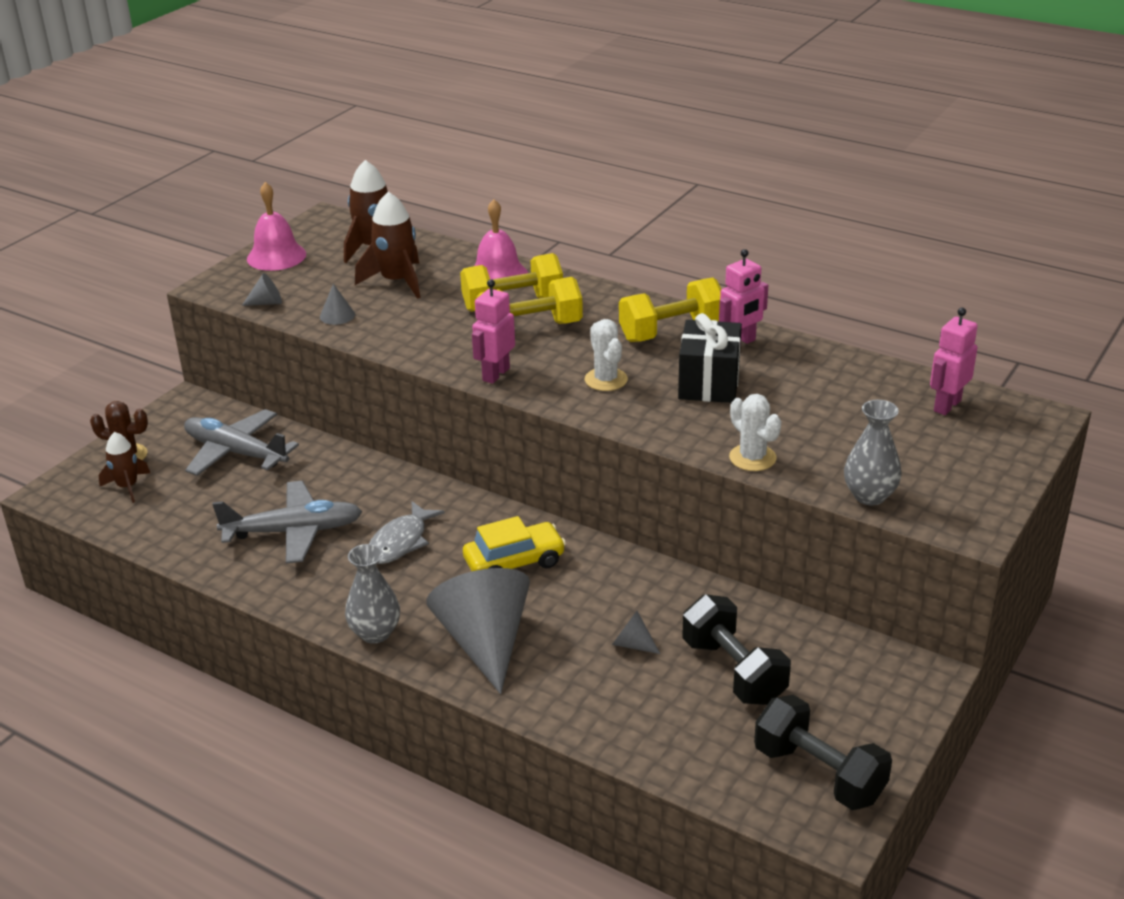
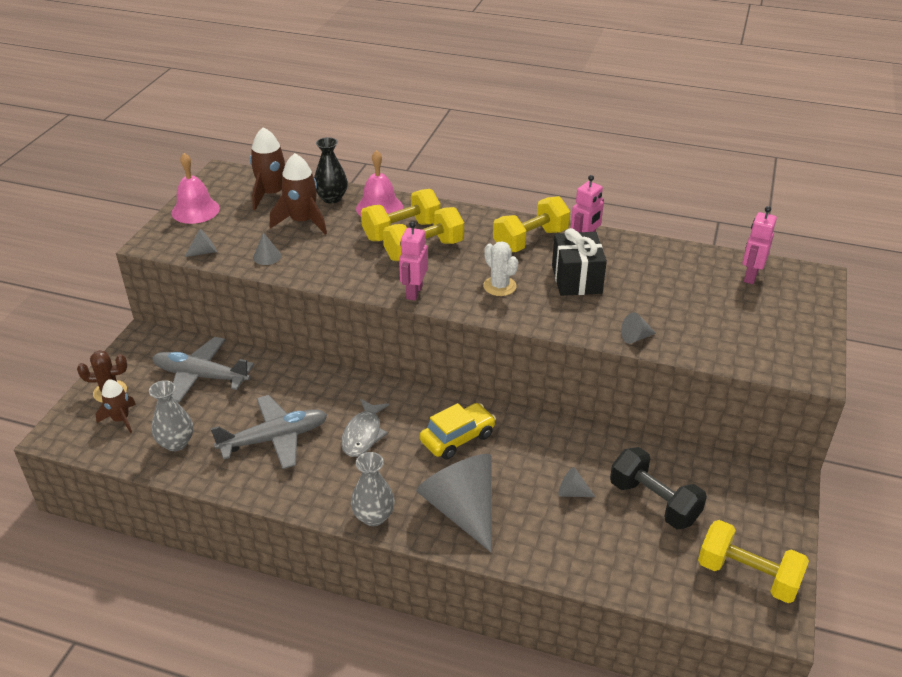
camera: 15 degrees left, 5 degrees up
(444, 259) = (332, 198): none -> black vase
(752, 458) = (635, 337): white cactus -> grey cone
(819, 774) = (747, 575): black dumbbell -> yellow dumbbell
(869, 496) = (731, 357): grey vase -> grey vase (176, 443)

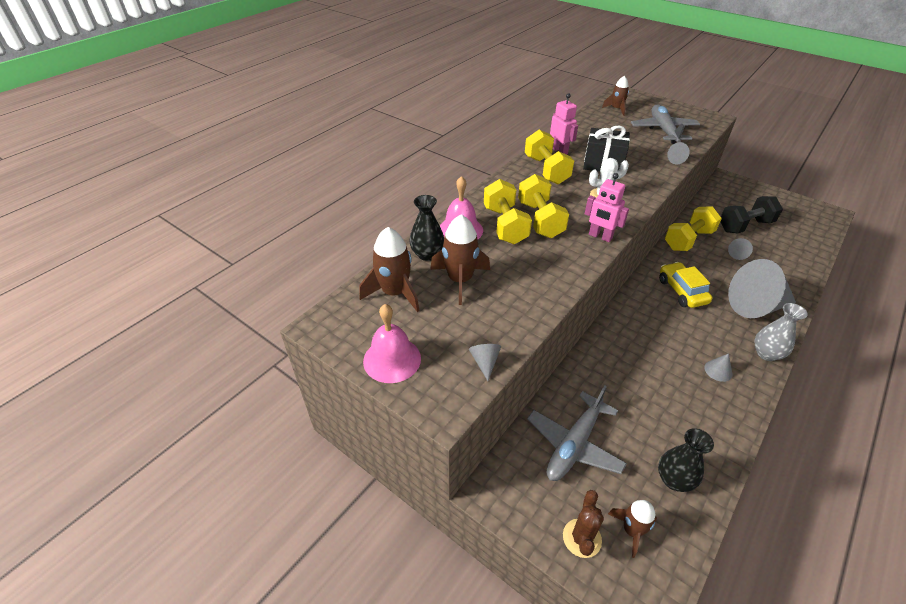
camera: 70 degrees left, 5 degrees up
(176, 443) = (674, 480): grey vase -> black vase
(267, 256) = (513, 314): grey cone -> grey cone (718, 370)
(274, 438) = (673, 399): grey plane -> grey plane (663, 130)
(363, 434) = (673, 341): grey fish -> none
(747, 575) = (800, 212): yellow dumbbell -> yellow dumbbell (688, 240)
(750, 276) = (616, 109): pink robot -> brown rocket

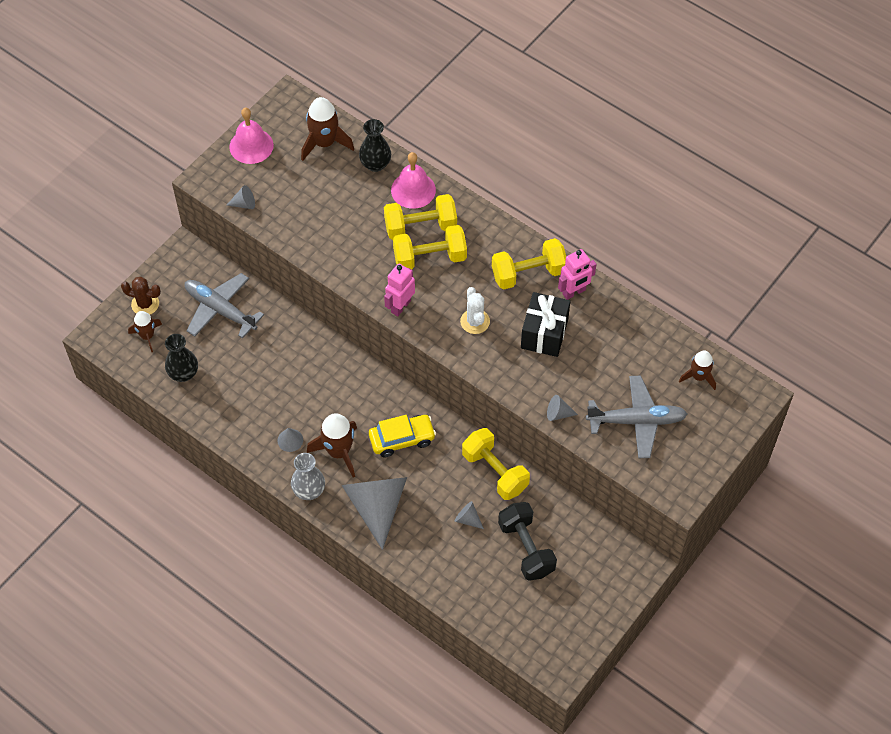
camera: 90 degrees right, 15 degrees up
(460, 280) = (339, 189): brown rocket -> brown rocket (339, 451)

